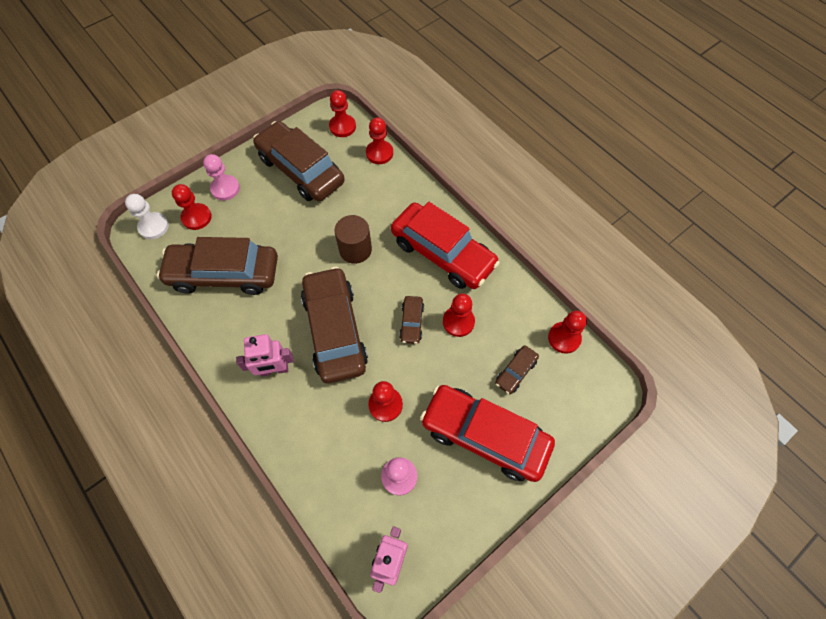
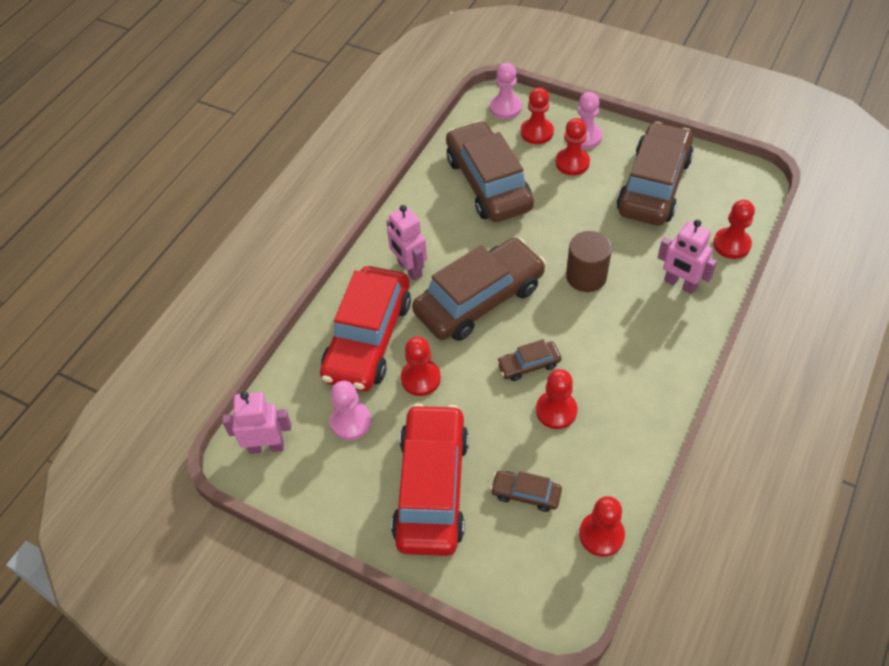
camera: 70 degrees right, 10 degrees down
(154, 226) = (505, 108): white pawn -> pink pawn
(342, 127) = (741, 195): red pawn -> red pawn (572, 163)
(395, 198) = (680, 284): none -> pink robot
(443, 253) = (637, 361): red car -> red car (368, 338)

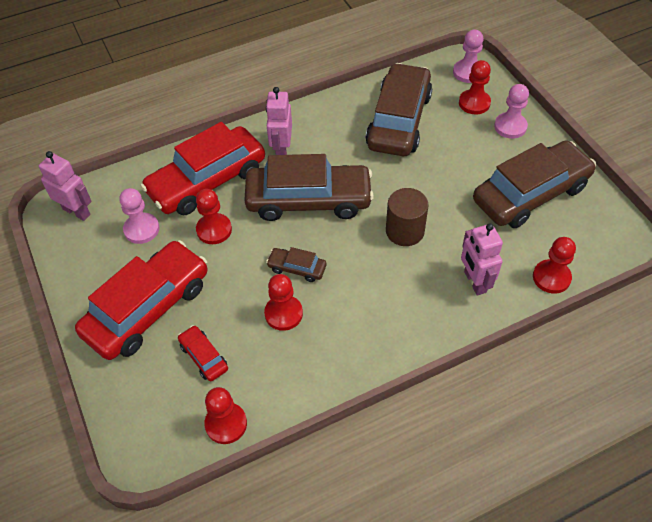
camera: 35 degrees right, 0 degrees up
(526, 494) = (204, 357): brown car -> red car
(572, 163) = (480, 140): red pawn -> none

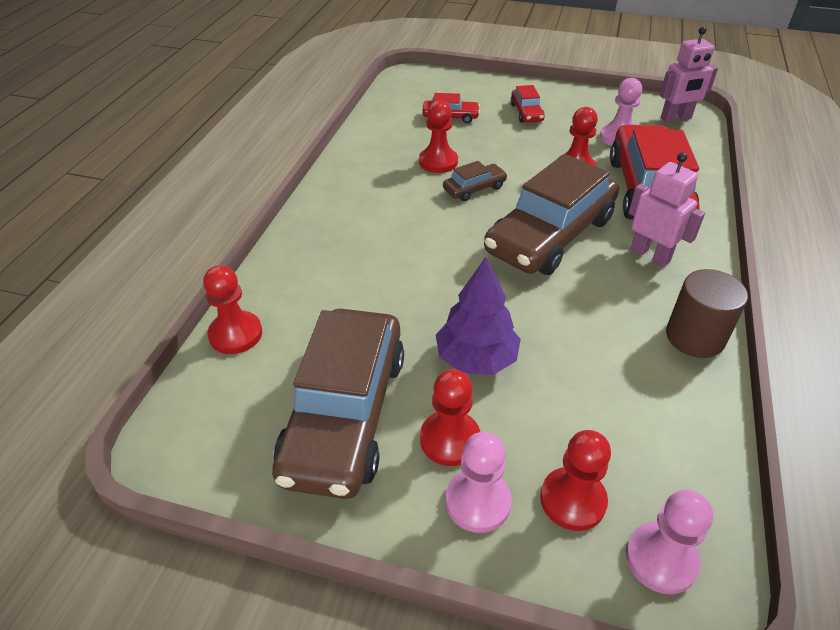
camera: 130 degrees right, 10 degrees down
(148, 308) = (526, 113): red car -> red car, size x0.44
(226, 424) = (387, 105): red pawn -> red pawn (450, 439)
(399, 120) = (612, 382): brown car -> none
(405, 231) = (431, 272): brown cylinder -> brown cylinder (695, 337)
(442, 171) = (476, 359): none -> purple tree
(474, 282) = (313, 277): pink robot -> none

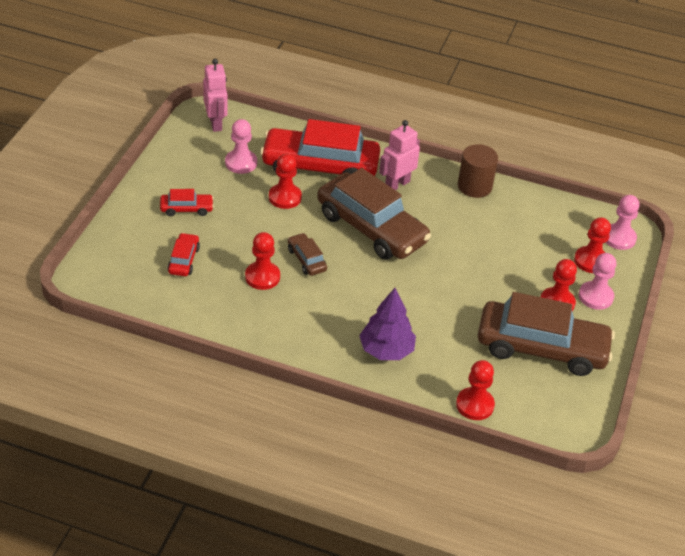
camera: 90 degrees left, 0 degrees up
(476, 359) = (495, 284): purple tree -> purple tree (386, 350)

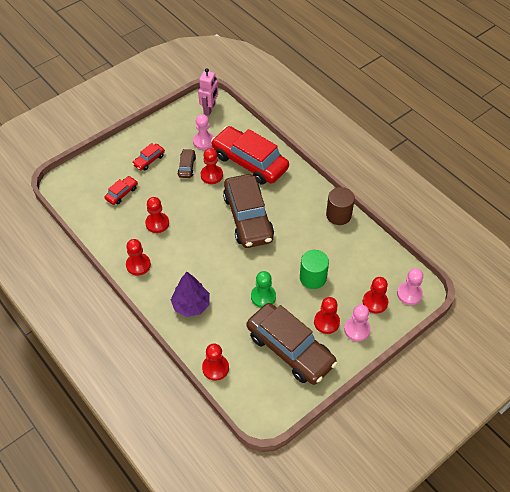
camera: 35 degrees right, 10 degrees up
(186, 209) = (149, 160): red car -> red car turned 105 degrees clockwise
(279, 333) = (138, 265): none -> red pawn
(306, 259) = (192, 223): brown car -> brown car (187, 166)
(397, 184) = (288, 193): pink robot -> none
(463, 306) = (263, 296): none -> green pawn
(502, 263) = (313, 278): none -> green cylinder

